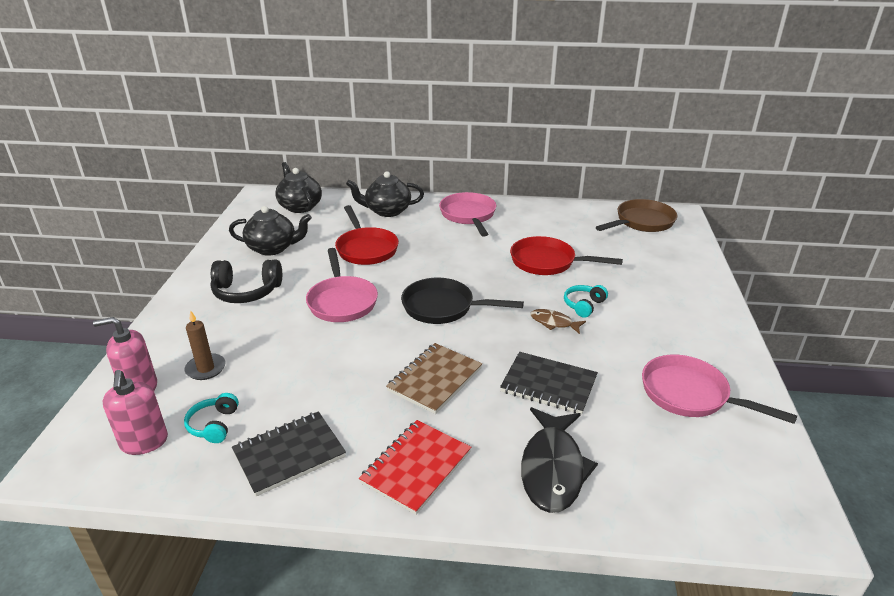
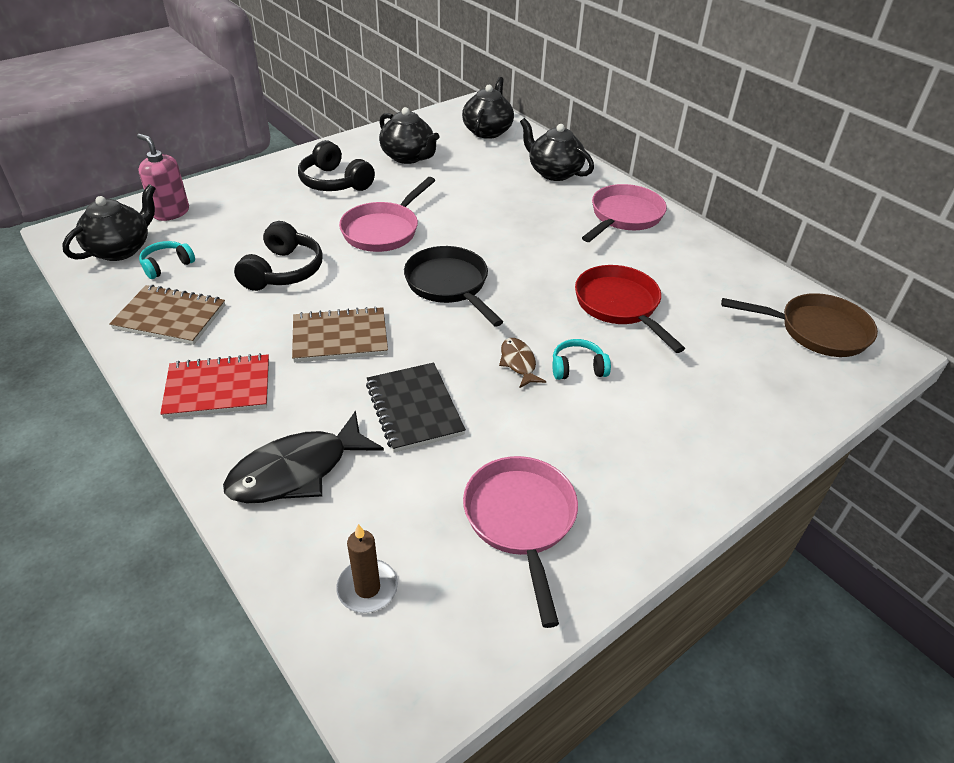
camera: 45 degrees right, 10 degrees up
(144, 442) = (121, 249): pink soap dispenser -> black teapot
(206, 368) = (222, 223): brown candle -> brown candle (367, 588)
(289, 454) = (170, 317): black notebook -> brown notebook
(318, 368) = (283, 271): none -> black headphones
(366, 249) = (476, 197): red pan -> none

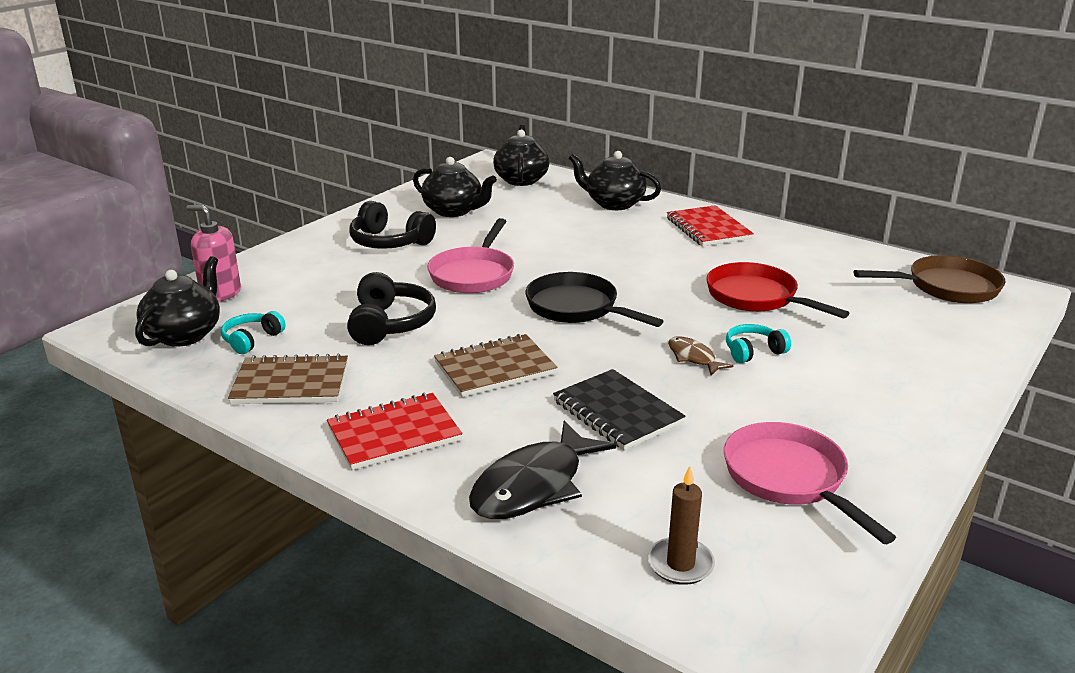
camera: 15 degrees left, 15 degrees down
(624, 217) = (708, 229): pink pan -> red notebook

